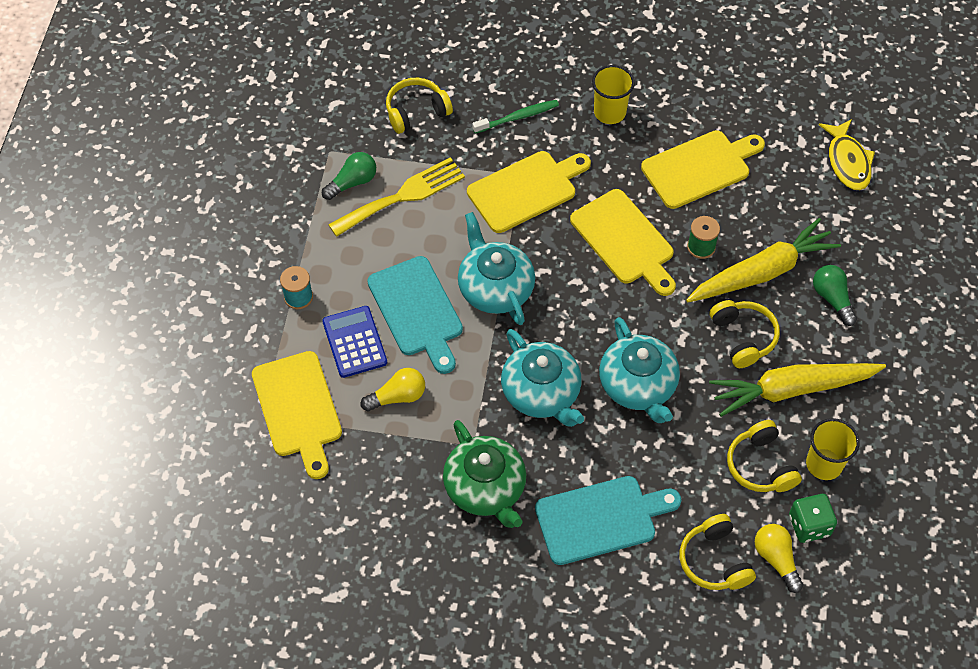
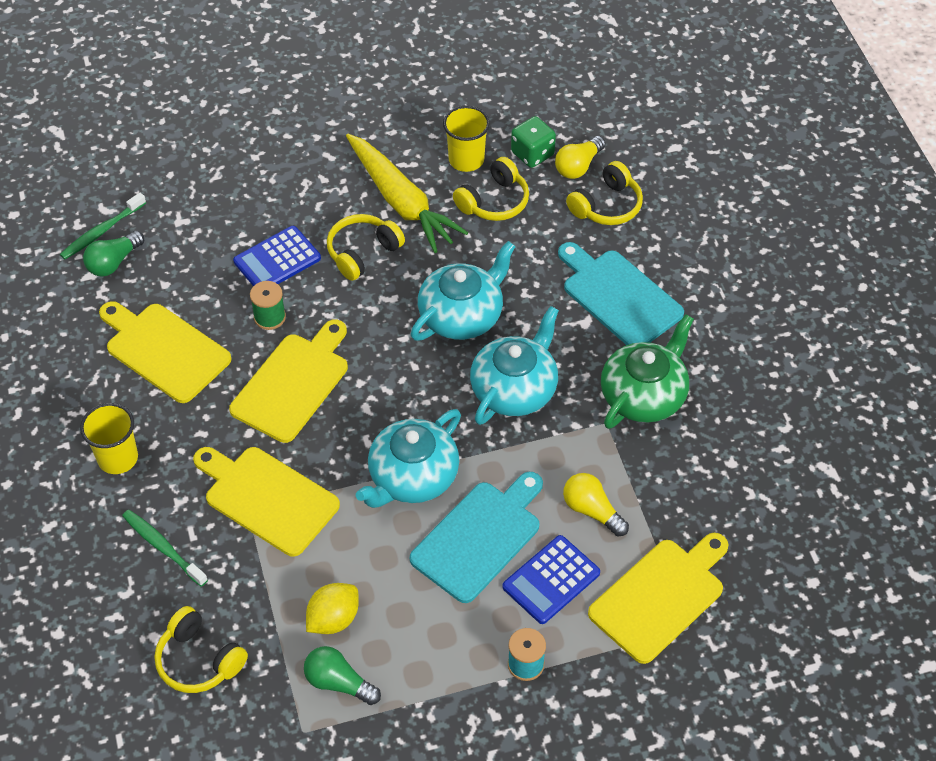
camera: 115 degrees left, 5 degrees down
(403, 196) = (333, 619): yellow fork -> yellow lemon
(762, 272) = (277, 260): yellow carrot -> blue calculator
(832, 299) = (282, 199): green light bulb -> green light bulb (113, 262)
(847, 161) = (102, 231): yellow fish -> green toothbrush

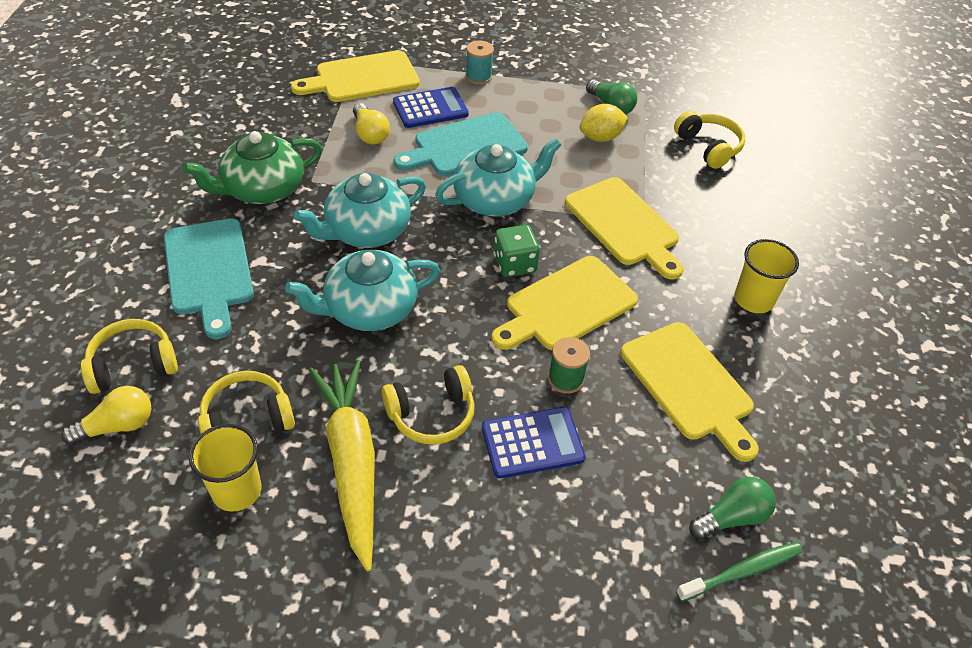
camera: 160 degrees left, 5 degrees down
(163, 547) = (723, 221): green toothbrush -> none
(532, 154) = (153, 465): green dice -> green dice (514, 264)

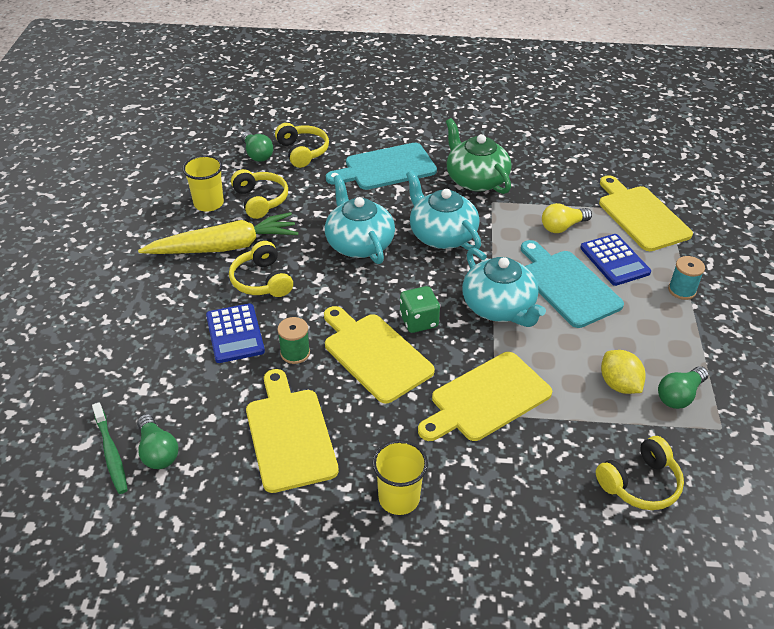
camera: 90 degrees right, 5 degrees down
(117, 426) = (257, 154): yellow light bulb -> green light bulb
(689, 385) = (289, 435): yellow cutting board -> yellow cutting board turned 105 degrees clockwise

